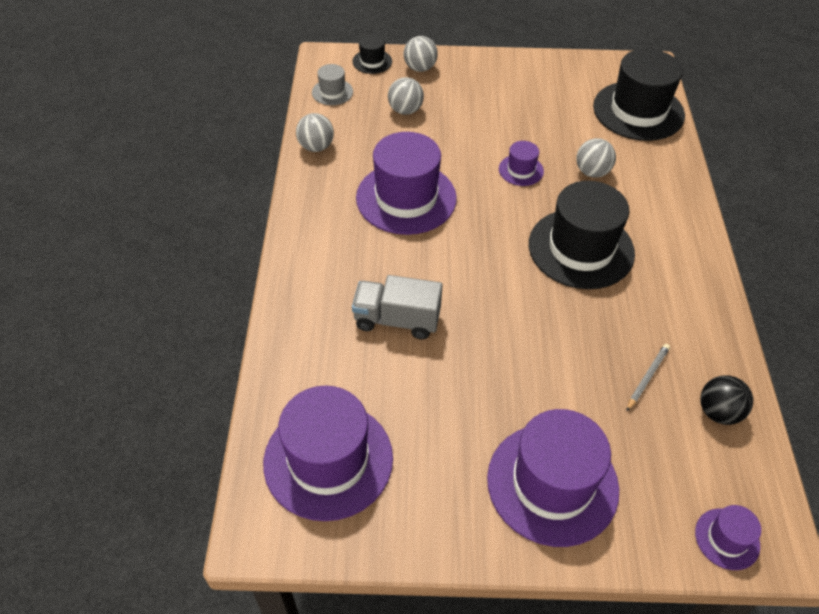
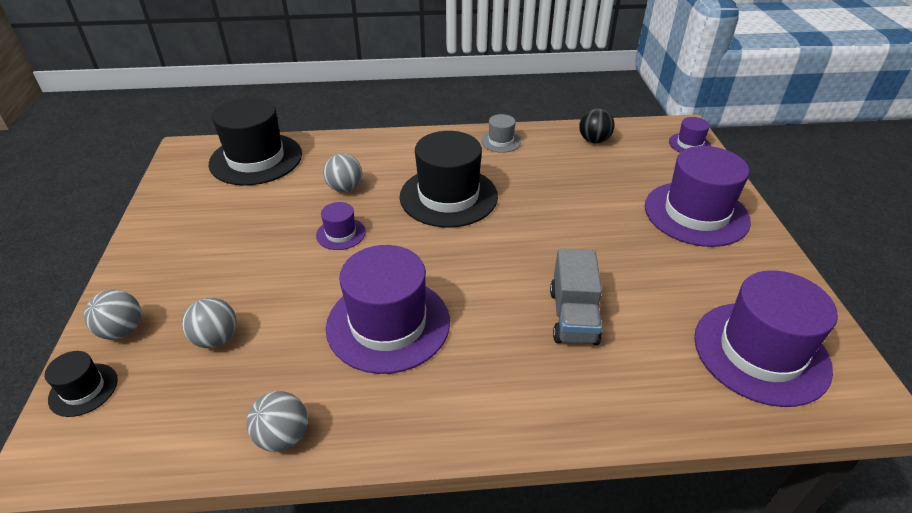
camera: 95 degrees left, 10 degrees down
(332, 92) = (149, 434): grey hat -> grey hat (501, 141)
(647, 377) = (577, 167): grey pencil -> none

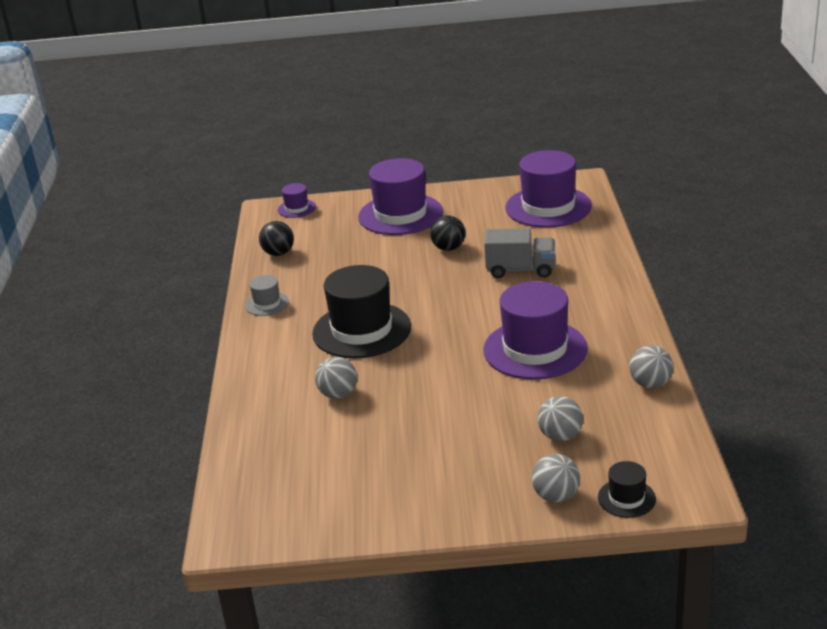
camera: 85 degrees left, 10 degrees down
(256, 159) = (265, 470): black hat -> none
(341, 234) = (416, 387): purple hat -> none
(621, 253) = (448, 248): none -> black ball

